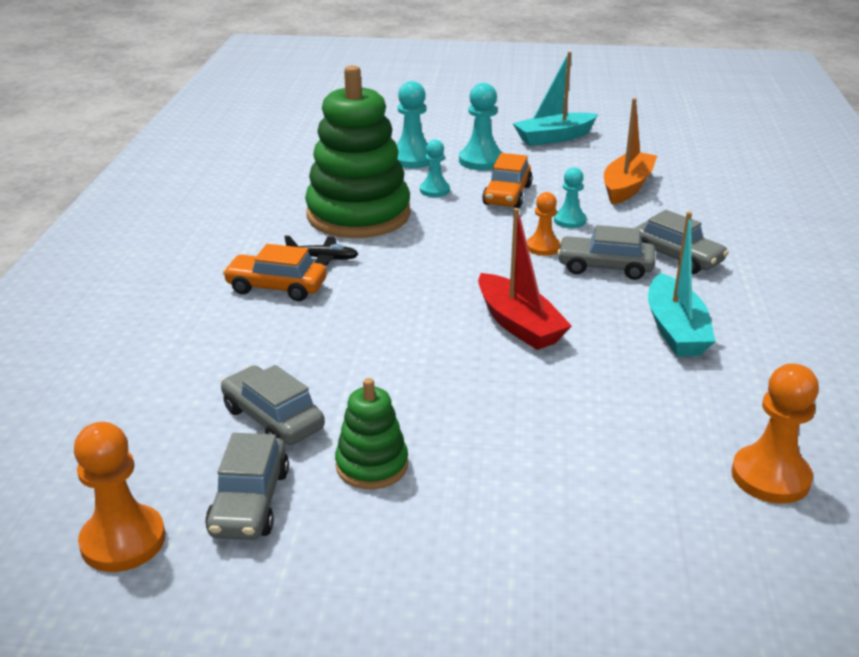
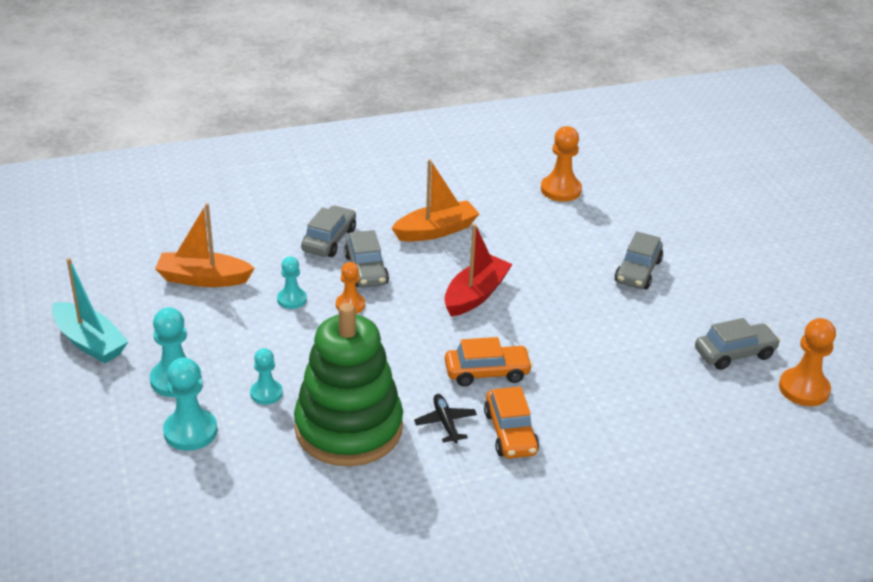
camera: 115 degrees left, 5 degrees up
(273, 419) = (663, 372): grey car -> grey car (638, 271)
(372, 465) = (667, 318): green stacking toy -> none
(507, 195) = (255, 344): orange car -> orange car (487, 372)
(675, 330) = (436, 231): turquoise boat -> orange boat

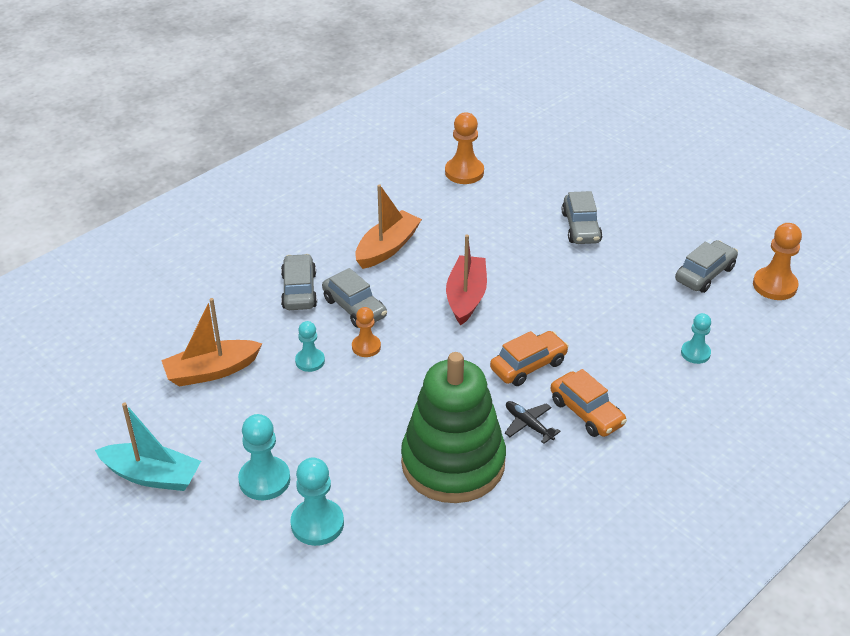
camera: 25 degrees left, 5 degrees up
(266, 393) = (357, 460): turquoise pawn -> turquoise pawn (695, 353)

